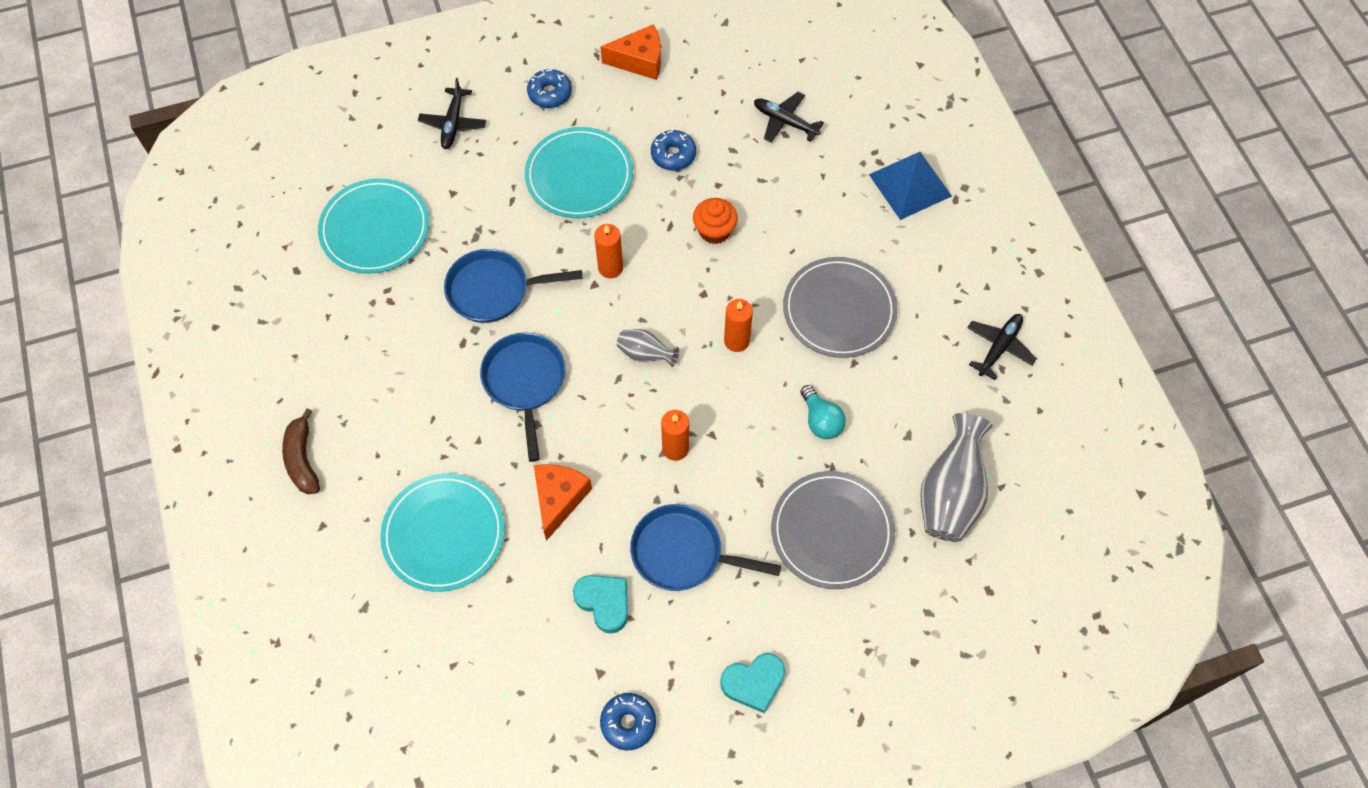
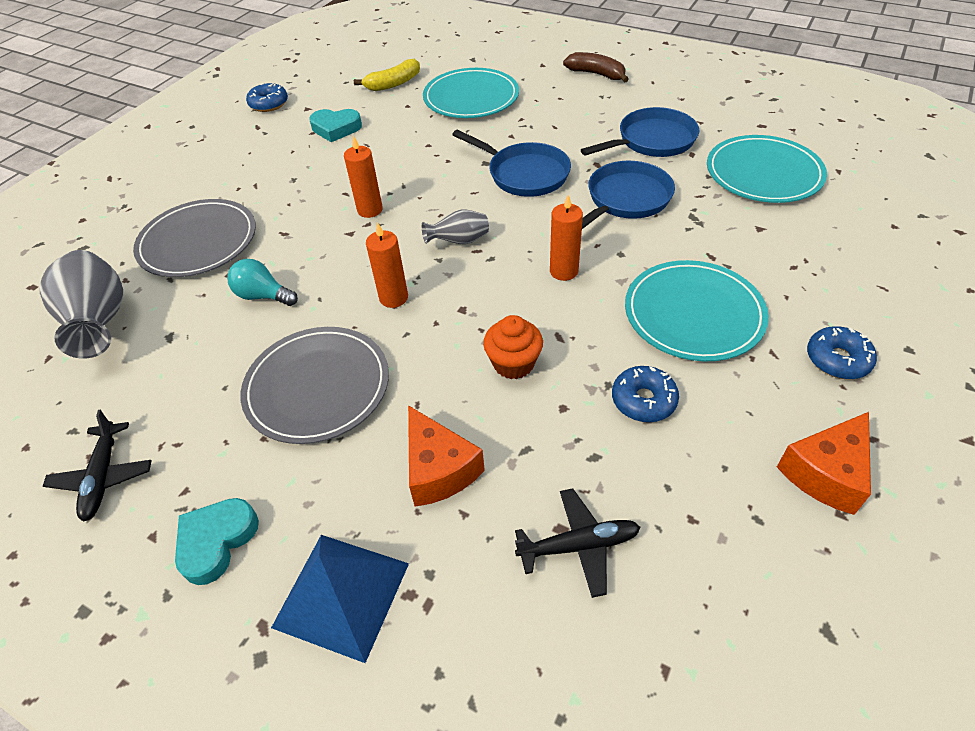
camera: 140 degrees right, 15 degrees down
(453, 123) = (855, 270): black plane -> none
(482, 637) = (393, 84): none -> yellow banana
(559, 499) = (421, 145): orange cheese -> orange cheese (438, 469)
(682, 553) = (306, 171): blue pan -> blue pan (652, 141)
(753, 683) = (200, 153): turquoise heart -> turquoise heart (216, 541)

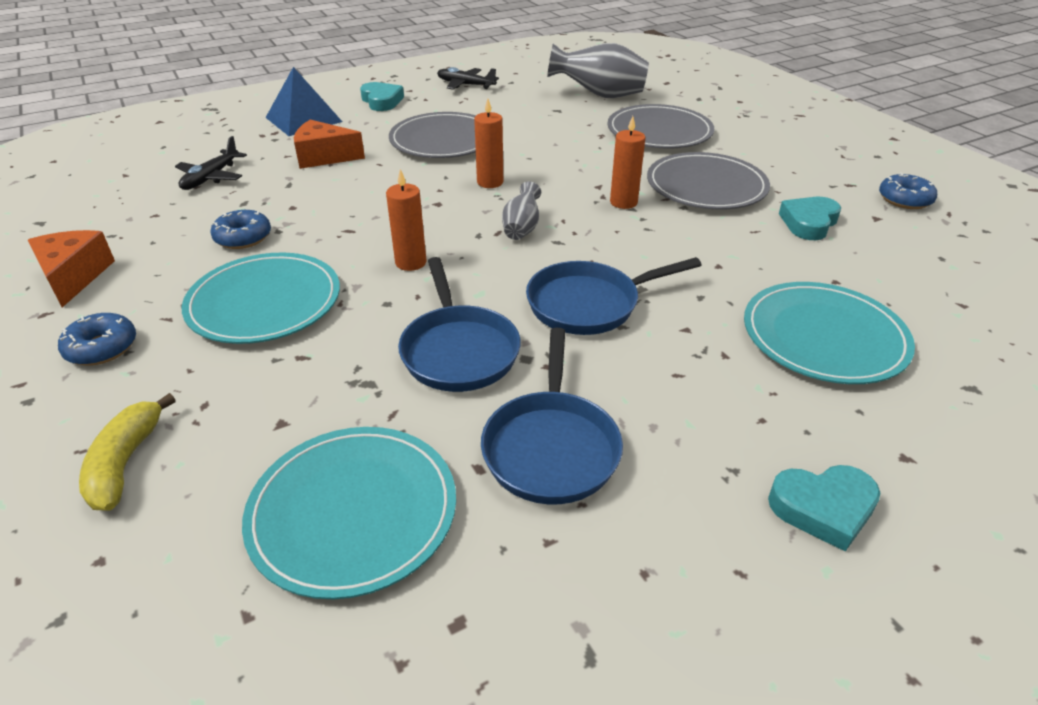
camera: 120 degrees right, 10 degrees down
(263, 296) = (559, 141): turquoise light bulb -> none
(307, 182) = (706, 186): none -> grey plate
(393, 84) = (913, 289): yellow banana -> yellow banana (125, 462)
(513, 363) = (355, 204): orange cupcake -> none
(596, 74) = (823, 508): brown banana -> turquoise heart

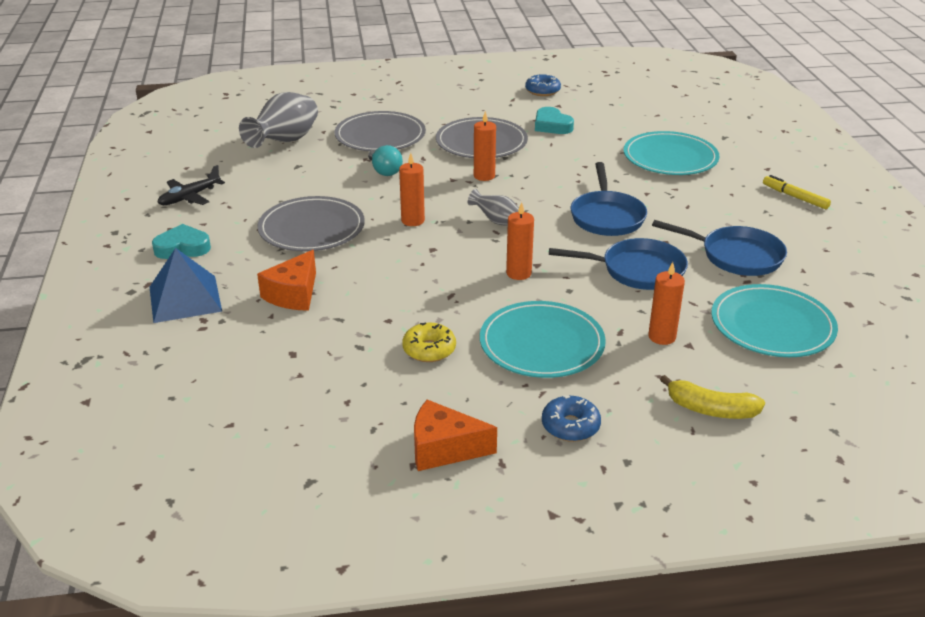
camera: 70 degrees left, 5 degrees down
(211, 177) = (286, 364): black plane -> none
(243, 237) = (429, 349): blue donut -> yellow donut
(296, 395) = (662, 337): none -> orange candle
(583, 149) = (384, 171): none -> turquoise light bulb
(823, 508) = (795, 197): turquoise heart -> yellow marker

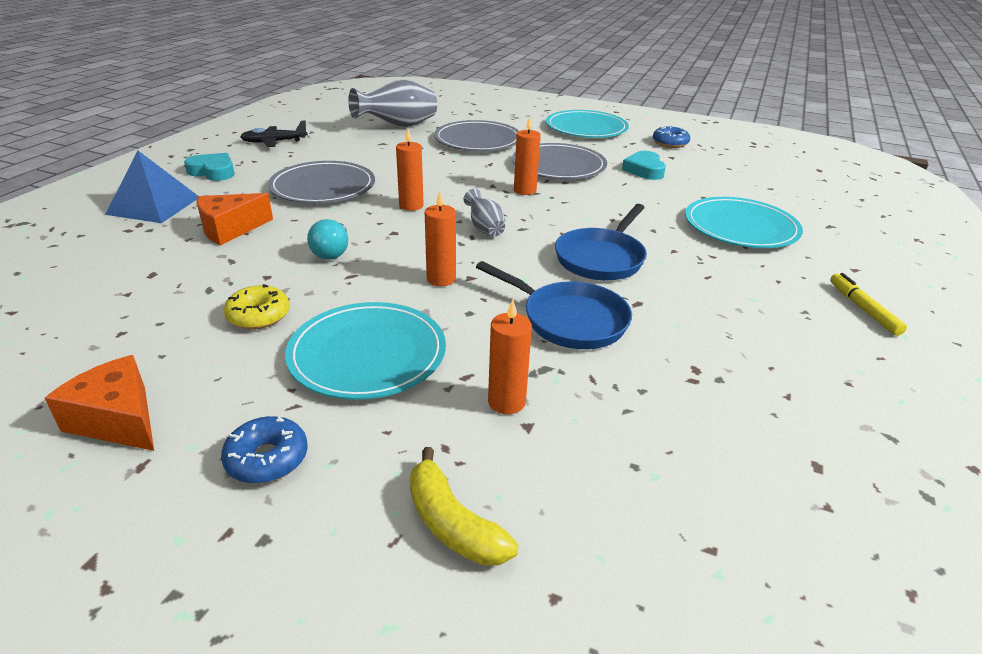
camera: 30 degrees right, 0 degrees up
(384, 171) = (444, 164): turquoise light bulb -> turquoise light bulb (332, 252)
(736, 256) = (710, 347): blue pan -> none
(772, 325) = (667, 448): turquoise plate -> turquoise plate (586, 128)

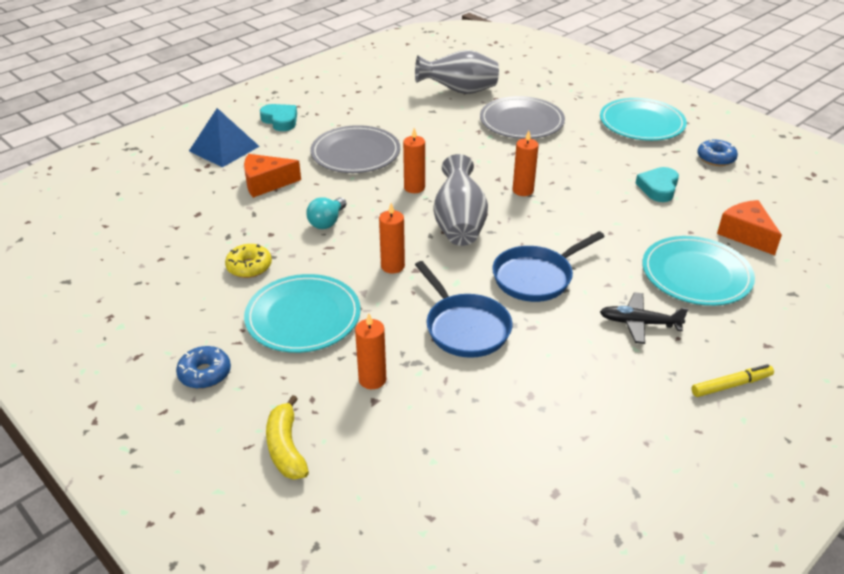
camera: 25 degrees right, 5 degrees up
(118, 420) = (136, 322): orange cheese -> orange cheese (746, 235)
(274, 142) = (343, 94): black plane -> black plane (639, 323)
(484, 228) = (459, 224): grey vase -> grey vase, size x1.91
(558, 166) = (576, 167): grey plate -> none
(863, 309) = (731, 385): yellow marker -> yellow marker turned 60 degrees clockwise

